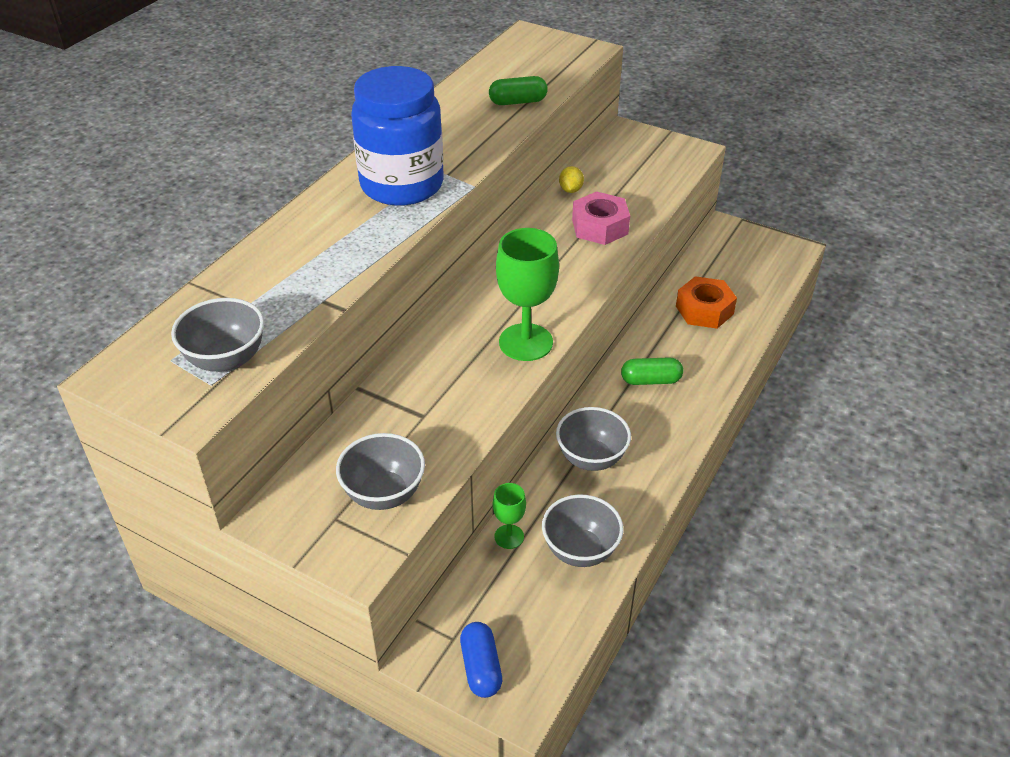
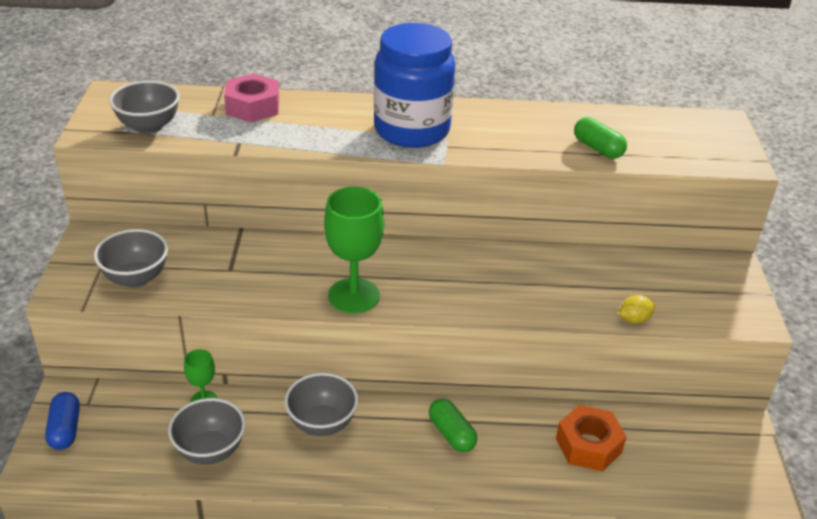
camera: 60 degrees right, 5 degrees down
(481, 667) = (65, 429): blue capsule -> blue capsule turned 60 degrees counterclockwise
(570, 190) = (594, 257): yellow lemon -> yellow lemon (634, 319)
(600, 227) = (555, 292): pink nut -> pink nut (253, 107)

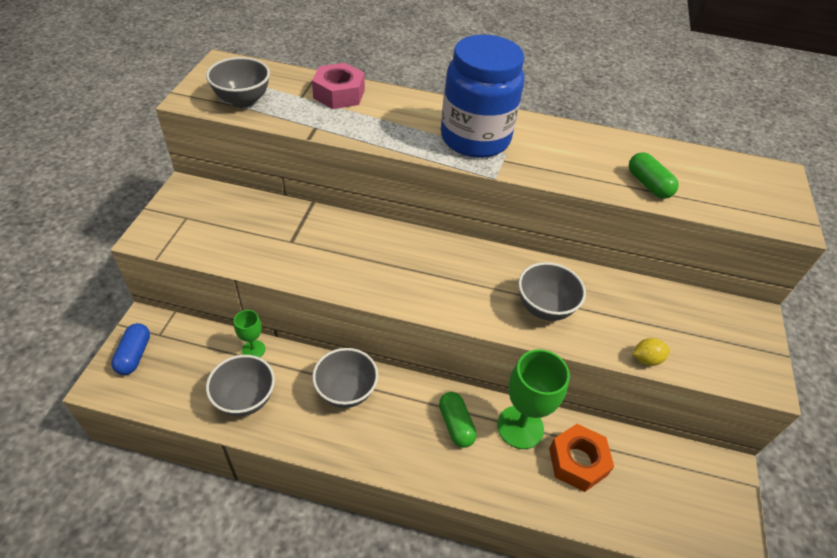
camera: 10 degrees right, 10 degrees up
(136, 278) = (209, 236): grey bowl -> grey bowl (544, 308)
(354, 296) = (391, 287): green goblet -> green goblet (520, 427)

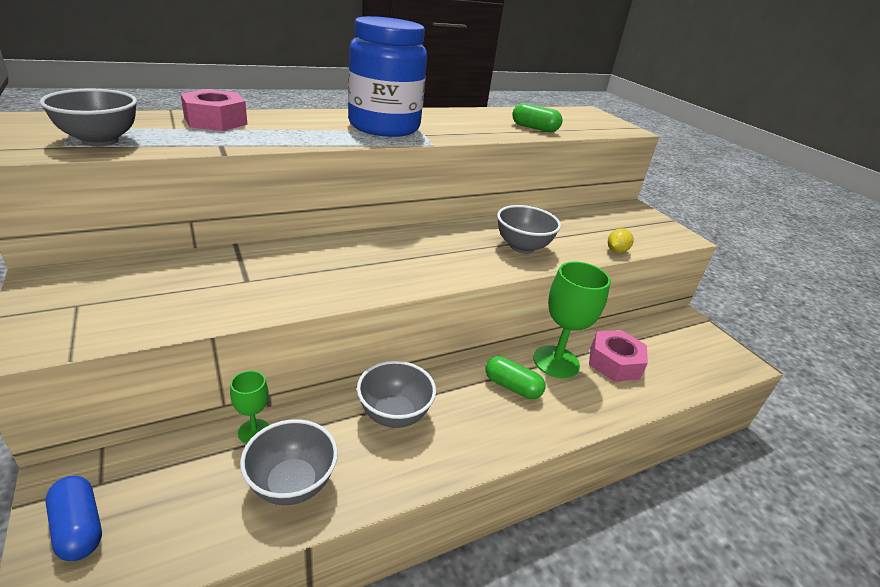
camera: 40 degrees left, 15 degrees down
(577, 461) = (614, 363): orange nut -> pink nut

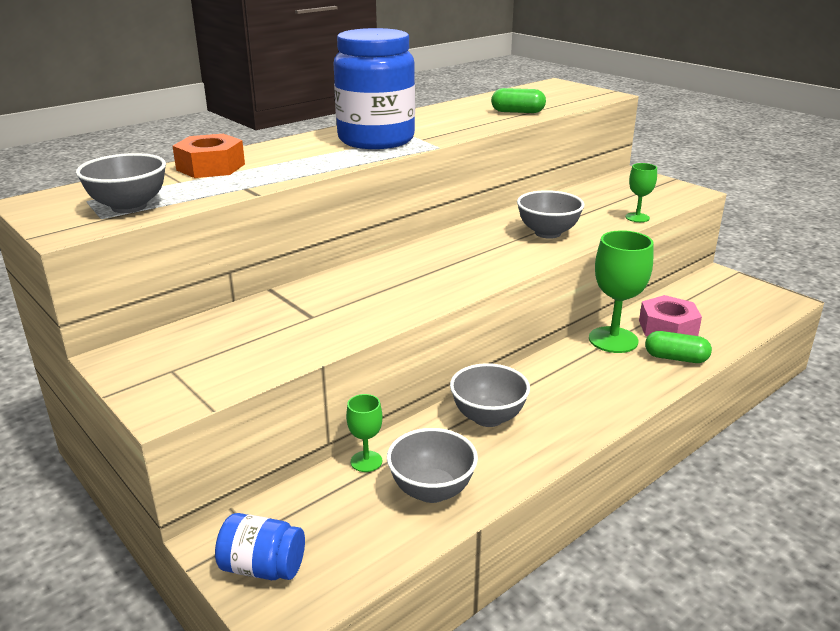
camera: 10 degrees left, 5 degrees down
(78, 527) = (263, 567): blue capsule -> blue jar
(216, 121) = (211, 167): pink nut -> orange nut
(512, 387) = (584, 370): green capsule -> green capsule (676, 358)
(616, 251) = (637, 217): yellow lemon -> green goblet

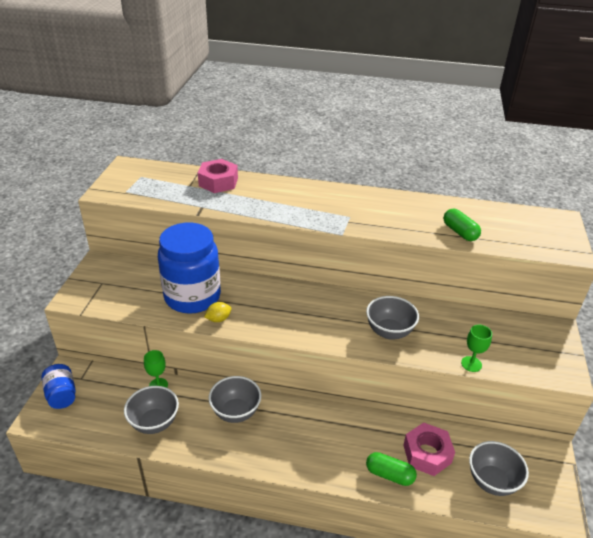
camera: 50 degrees right, 10 degrees up
(129, 207) = (144, 191): grey bowl -> grey bowl (492, 481)
(211, 167) = (218, 182): orange nut -> pink nut
(376, 140) = (325, 207): blue jar -> blue jar (192, 297)
(392, 310) = (218, 319): none -> yellow lemon
(613, 340) = (379, 430): green goblet -> none
(676, 358) = (389, 474): green capsule -> green capsule turned 45 degrees counterclockwise

